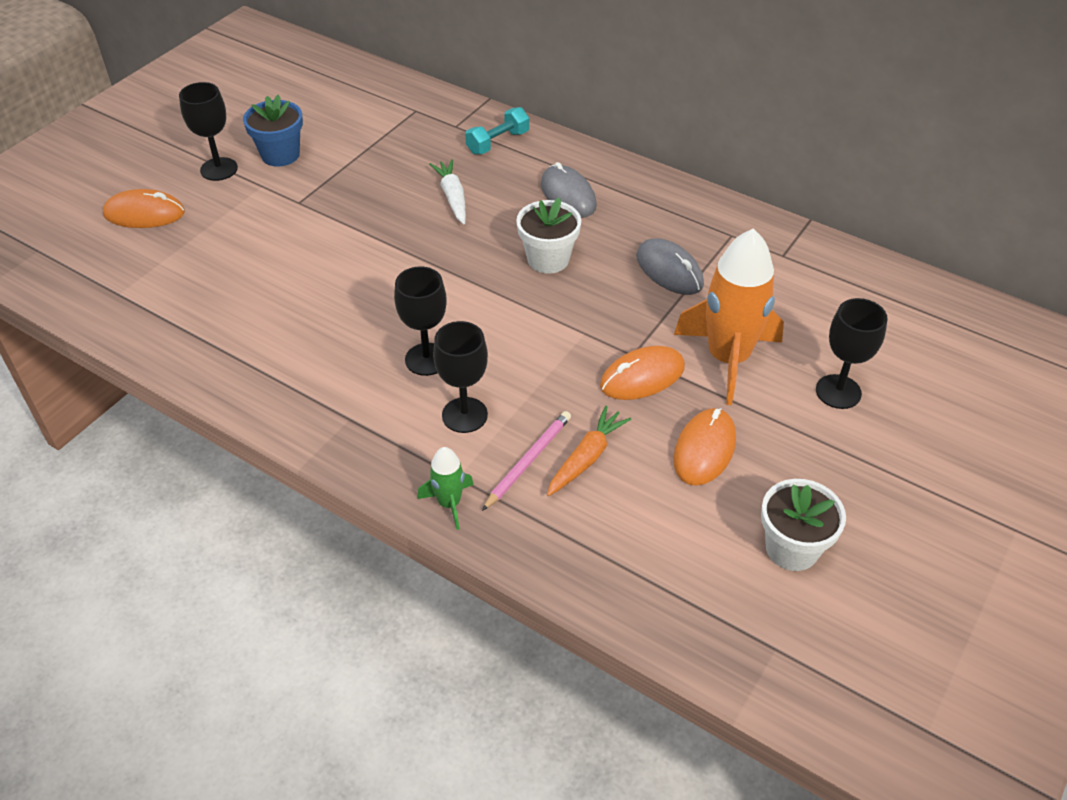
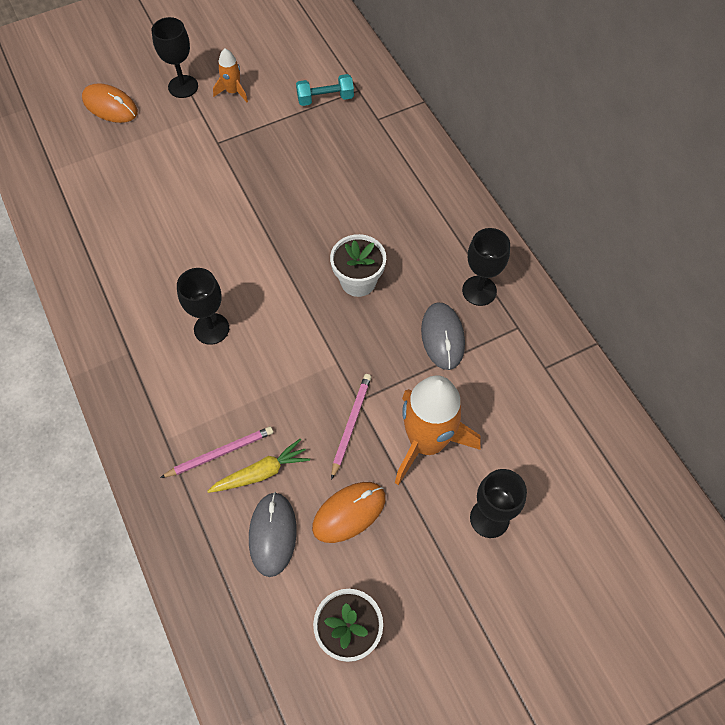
camera: 30 degrees right, 15 degrees up
(280, 155) = (233, 91): blue flower pot -> orange rocket
(449, 503) = (145, 458): green rocket -> none
(452, 197) = (328, 188): white carrot -> none
(464, 415) = (204, 390): black goblet -> black goblet (479, 291)
(498, 142) = (398, 150): turquoise dumbbell -> turquoise dumbbell (325, 99)
(568, 195) = (416, 227): grey mouse -> grey mouse (272, 534)
(586, 458) = (261, 472): orange carrot -> yellow carrot
(642, 377) = (351, 424): orange mouse -> pink pencil

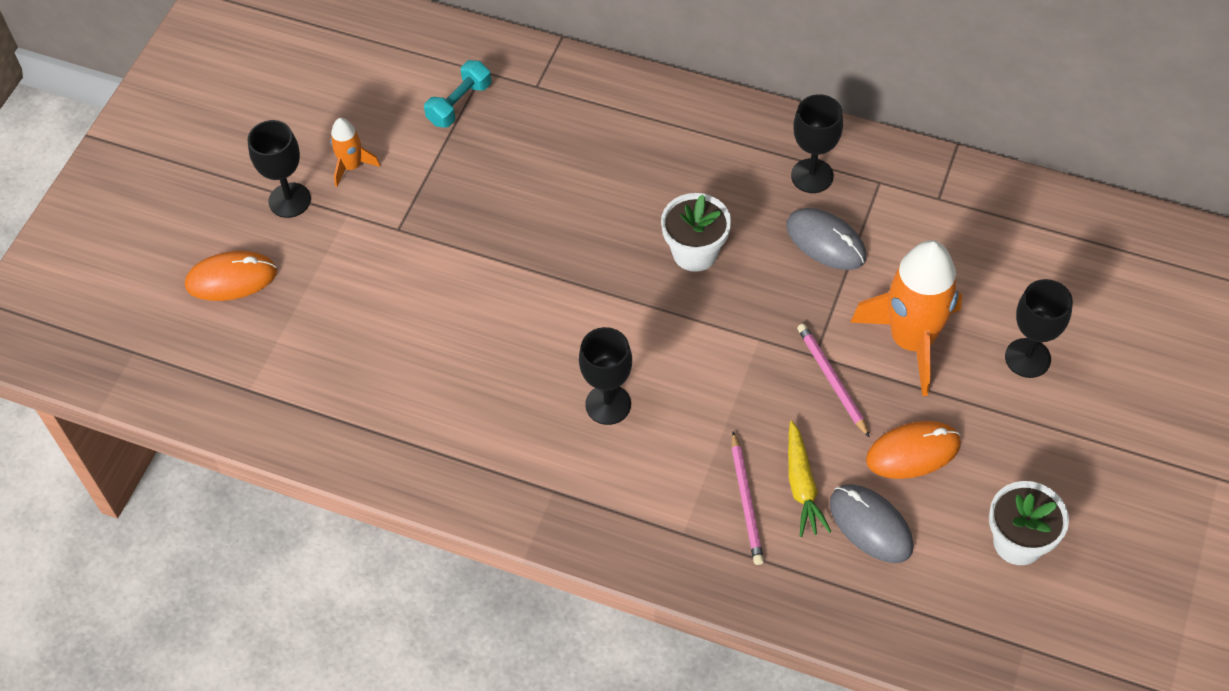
camera: 40 degrees left, 5 degrees down
(220, 453) = (746, 501): pink pencil -> pink pencil turned 150 degrees clockwise
(261, 472) = (802, 485): yellow carrot -> yellow carrot turned 150 degrees clockwise
(349, 512) = (913, 452): orange mouse -> orange mouse turned 60 degrees clockwise

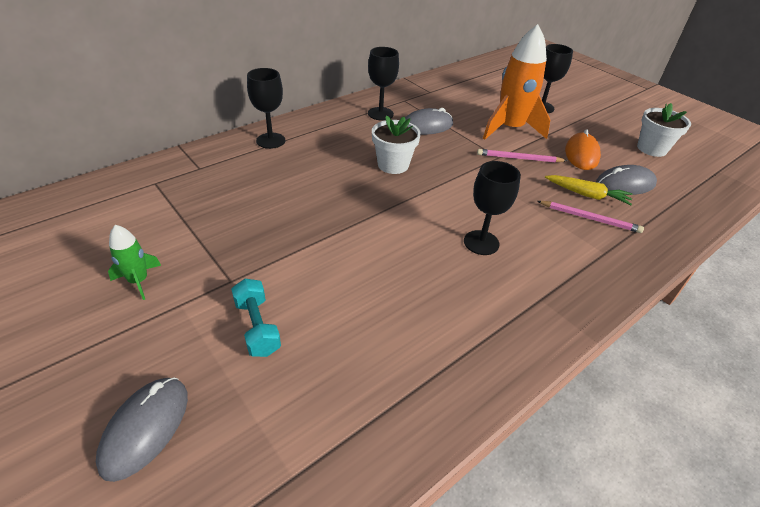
camera: 65 degrees left, 15 degrees down
(231, 279) = (145, 428): orange mouse -> grey mouse
(289, 200) = (117, 337): black goblet -> black goblet (270, 141)
(352, 166) = (138, 281): orange rocket -> green rocket
(459, 104) = (165, 203): turquoise dumbbell -> turquoise dumbbell (257, 327)

